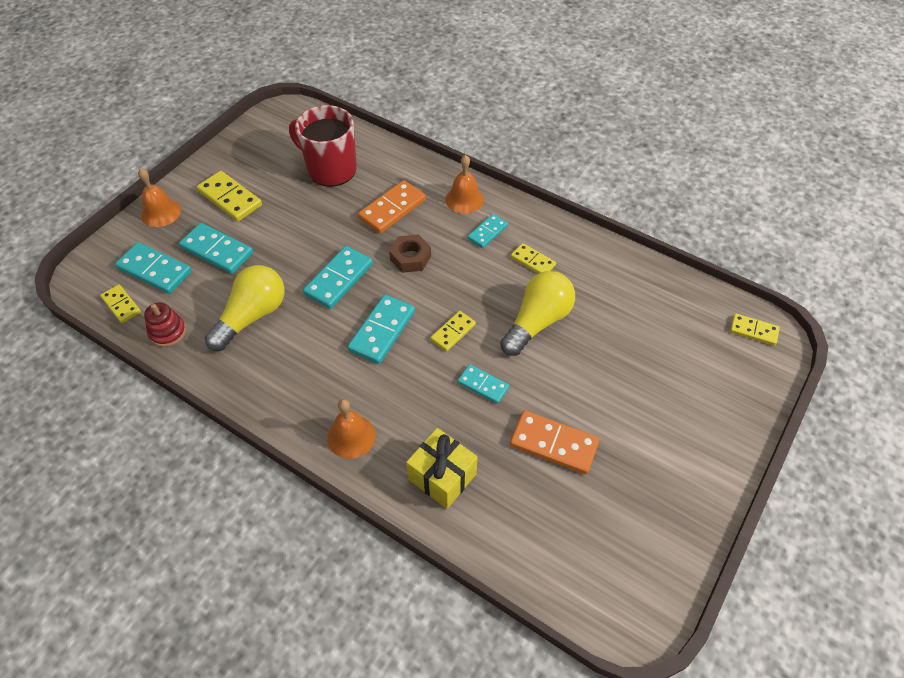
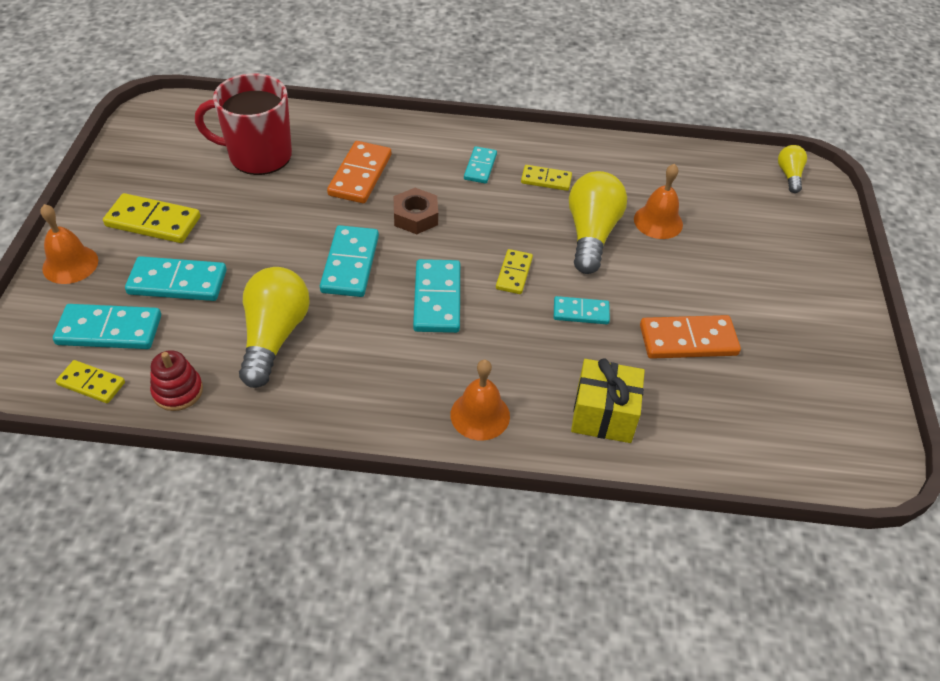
camera: 30 degrees left, 5 degrees down
(464, 199) = (432, 142): orange bell -> orange bell (658, 221)
(753, 331) = (789, 175): yellow domino -> yellow light bulb

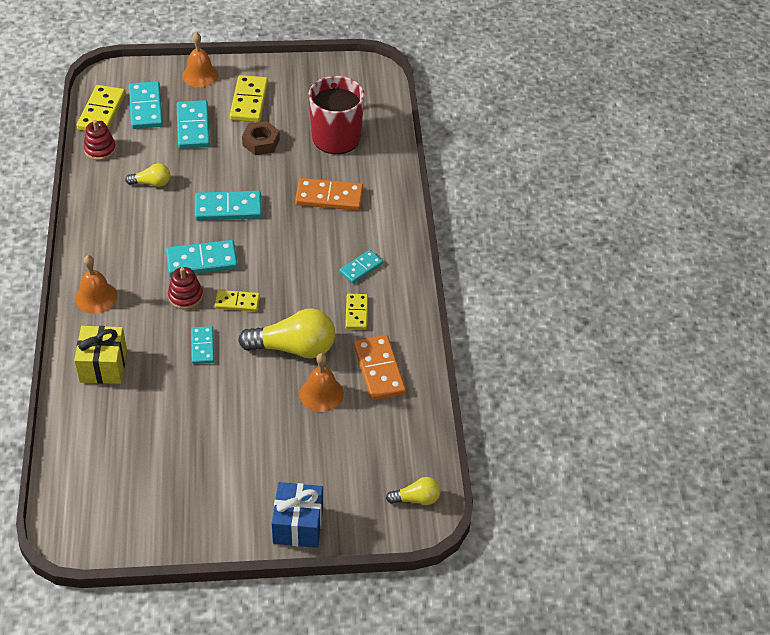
camera: 80 degrees right, 0 degrees up
(91, 383) = (102, 112): yellow domino -> yellow domino, size x1.64
(274, 336) = (151, 183): yellow light bulb -> yellow light bulb, size x0.52
(415, 216) = (288, 236): brown nut -> brown nut (261, 142)
(480, 167) = (361, 268): turquoise domino -> turquoise domino turned 45 degrees counterclockwise
(496, 320) = (185, 296): none -> red stacking toy
(688, 340) = (183, 416): orange domino -> orange domino (379, 370)
(830, 262) = (298, 525): none -> blue gift

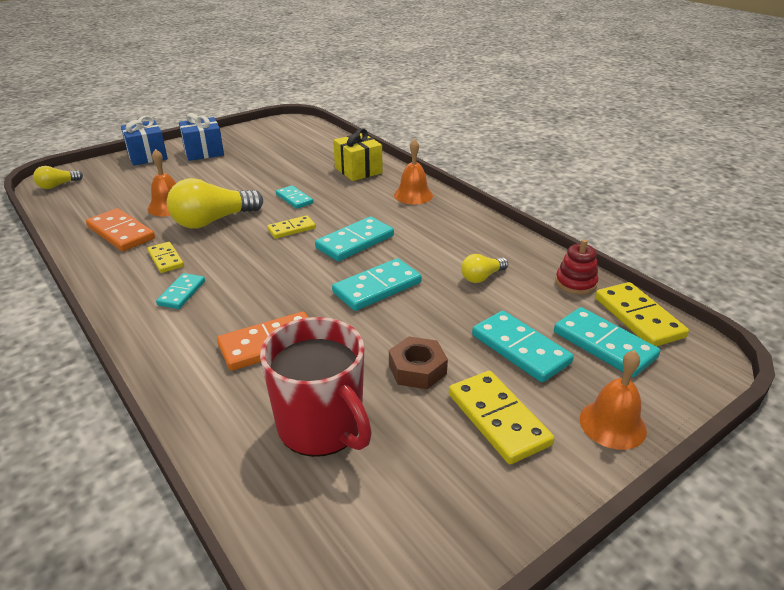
camera: 150 degrees right, 15 degrees down
(185, 296) = (341, 218): red stacking toy -> none
(230, 500) = (204, 152): none -> blue gift

